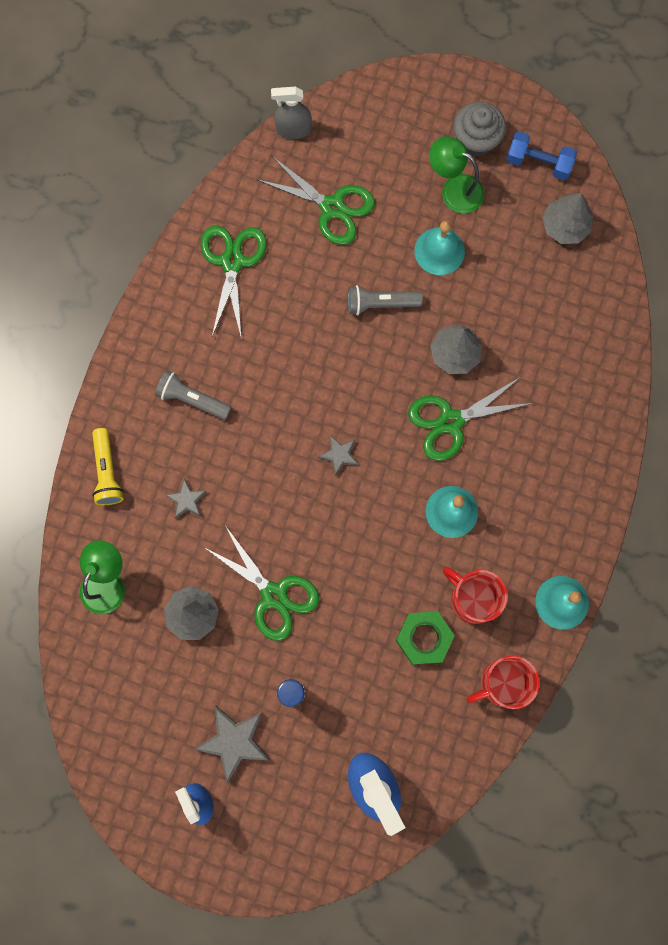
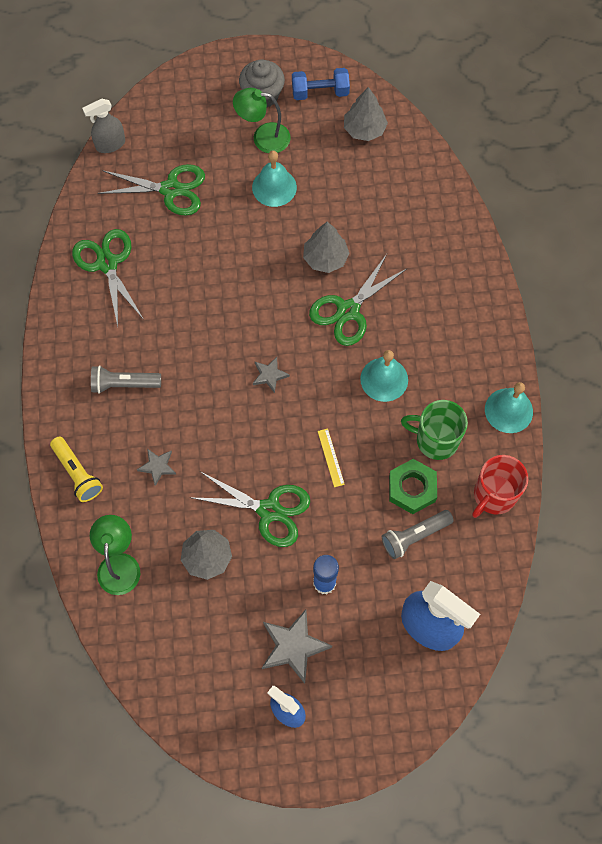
camera: 25 degrees left, 10 degrees down
(359, 569) = (331, 457): none -> yellow ruler
(380, 304) = (246, 245): grey flashlight -> grey flashlight (414, 536)
(472, 599) = (435, 440): red mug -> green mug

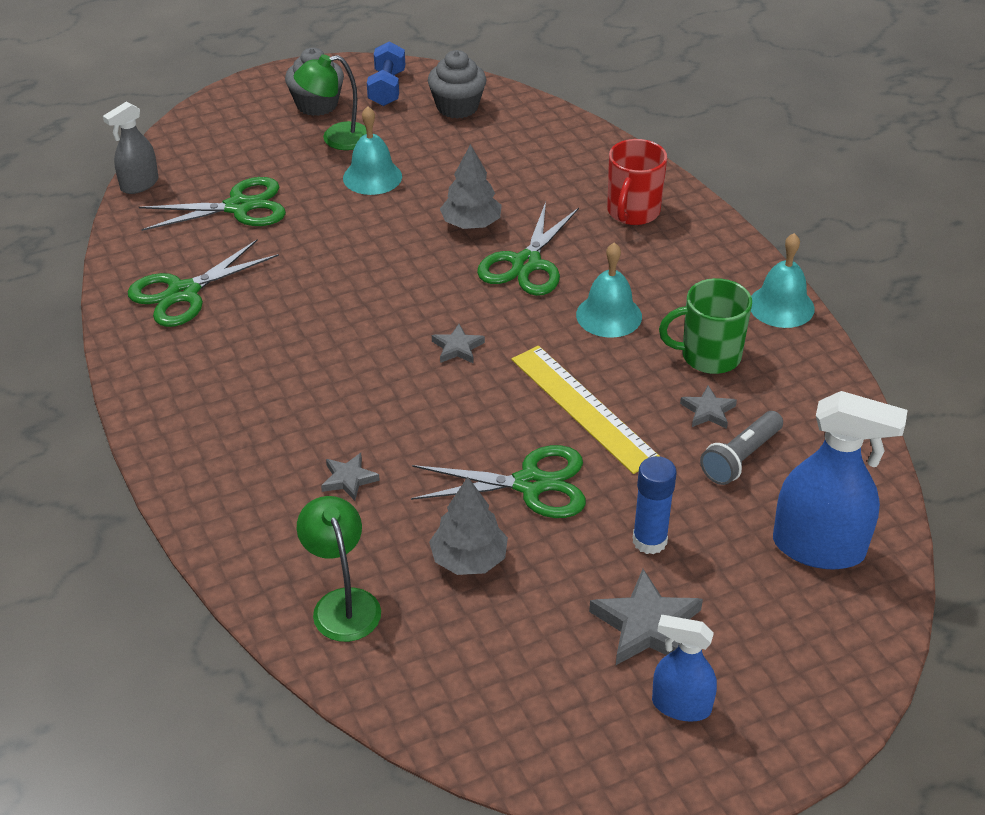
camera: 20 degrees left, 25 degrees down
(77, 473) = (234, 517): yellow flashlight -> none
(107, 263) = (183, 293): green scissors -> green scissors turned 90 degrees counterclockwise
(124, 384) = (260, 405): grey flashlight -> none
(320, 92) = (387, 88): blue dumbbell -> blue dumbbell turned 60 degrees counterclockwise
(331, 457) = (583, 408): yellow ruler -> yellow ruler, size x2.26
(364, 129) = (457, 107): grey tree -> grey cupcake
(412, 488) = (708, 411): green nut -> grey star
(493, 495) = (815, 390): red mug -> red mug (632, 212)

